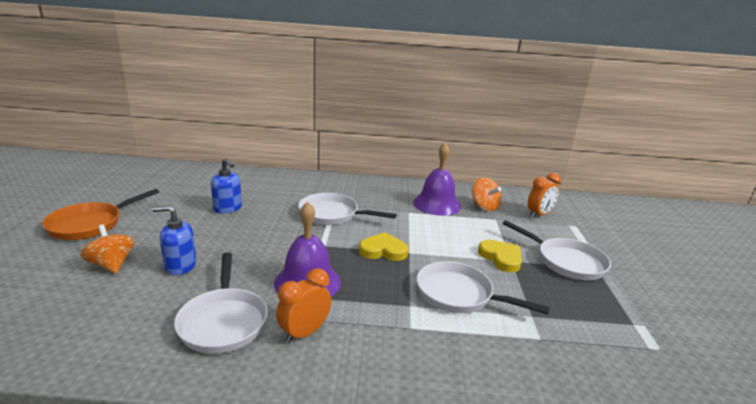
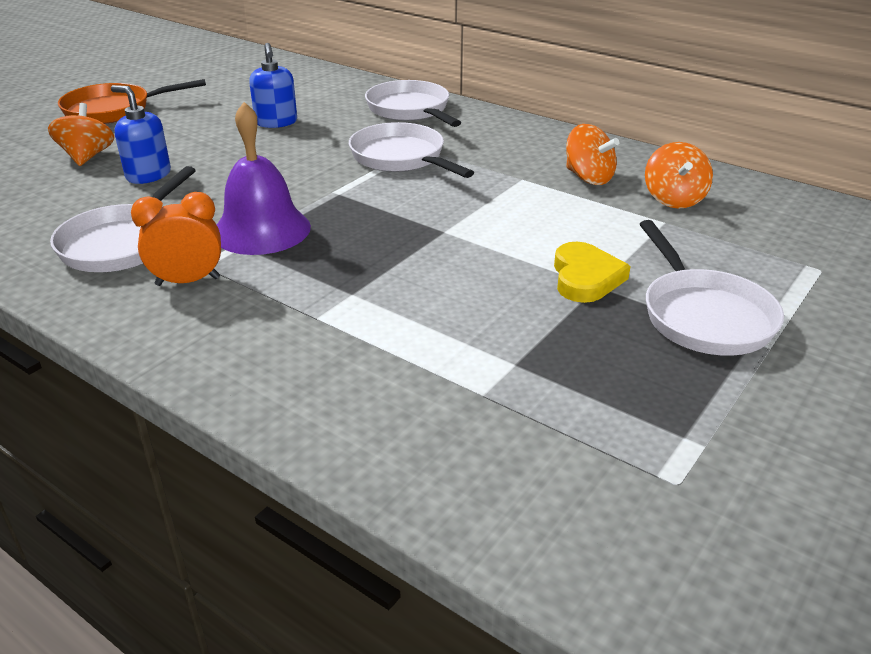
camera: 35 degrees right, 10 degrees up
(383, 251) = (410, 220): yellow heart -> none
(437, 204) = (588, 178): purple bell -> orange spinning top
(459, 295) = (441, 303): white pan -> white pan (410, 110)
(539, 215) = (768, 235): orange clock -> none

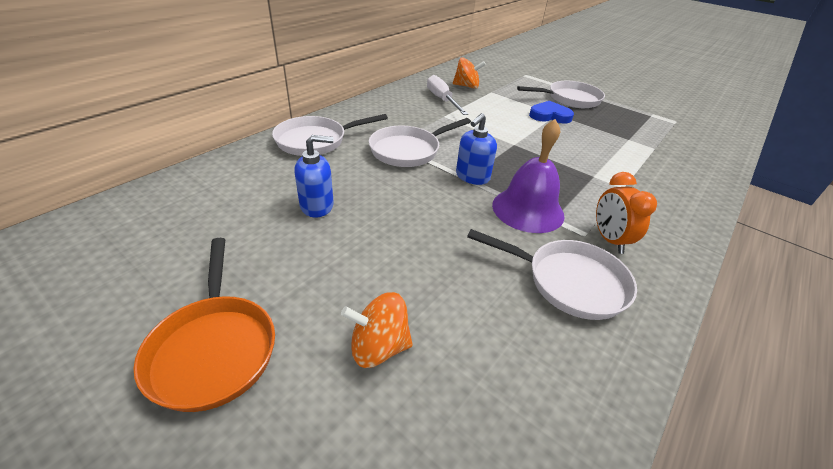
camera: 90 degrees left, 5 degrees up
(148, 175) = (433, 283): blue soap dispenser -> blue soap dispenser (472, 177)
(585, 278) = (549, 116): yellow heart -> blue heart
(588, 178) = (442, 100): orange spinning top -> white screwdriver

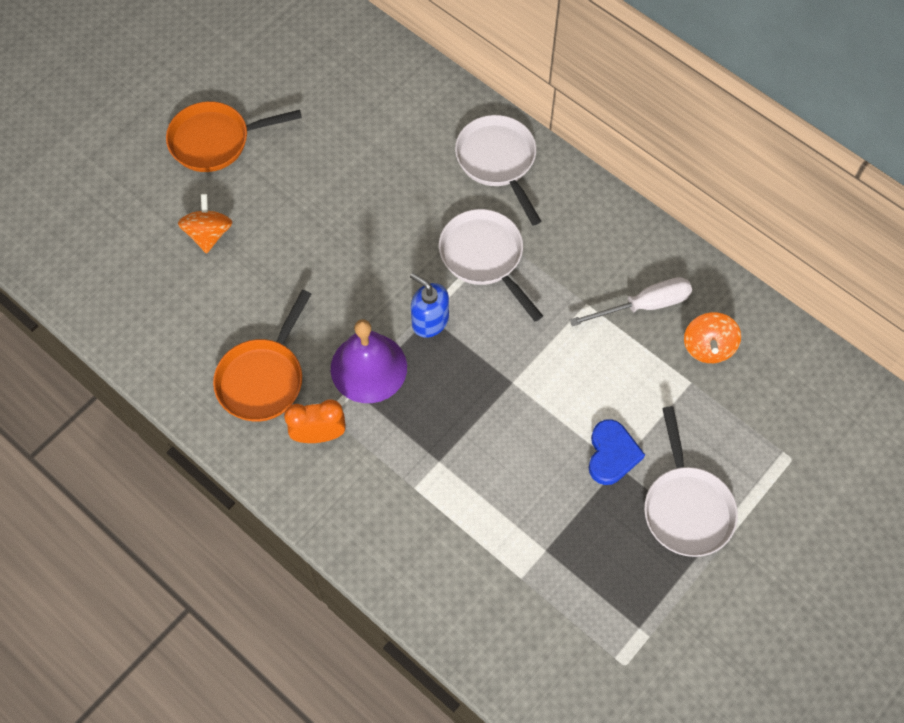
camera: 95 degrees right, 25 degrees up
(317, 206) = (371, 178): blue soap dispenser -> none
(569, 282) = (263, 378): white pan -> orange pan

